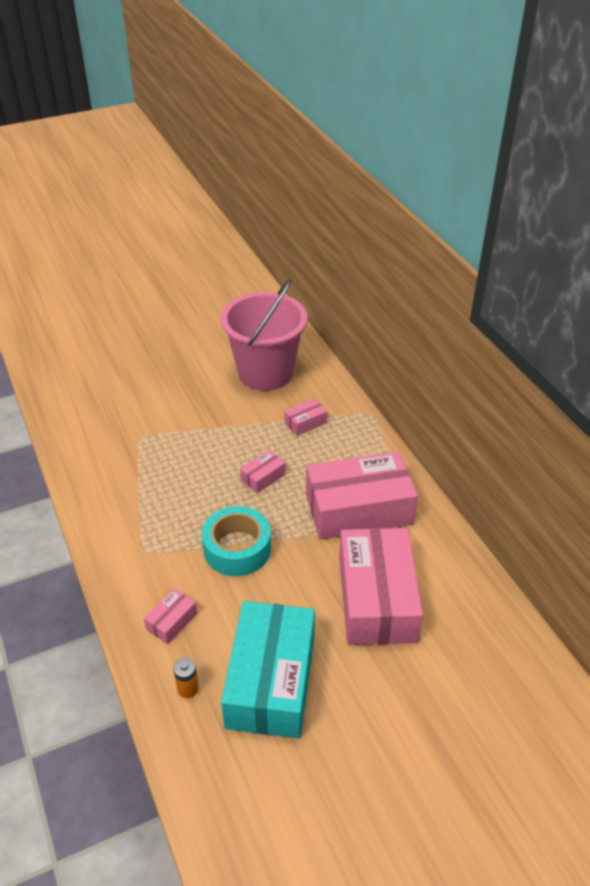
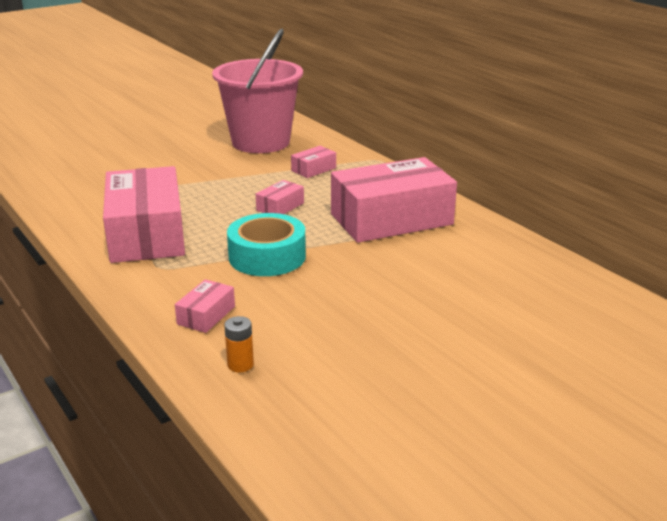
camera: 10 degrees left, 15 degrees down
(271, 681) = (338, 348): turquoise box -> none
(377, 599) = (436, 277): pink box -> pink box (146, 234)

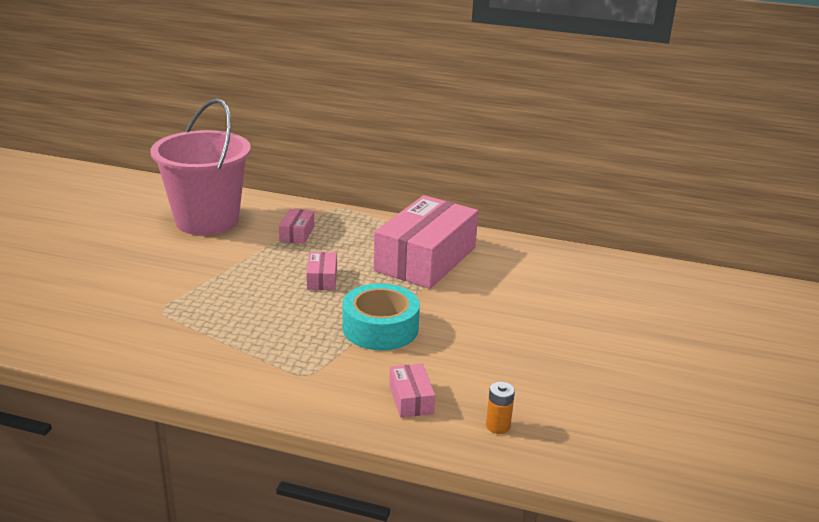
camera: 40 degrees left, 0 degrees up
(146, 234) = (241, 348): pink box -> none

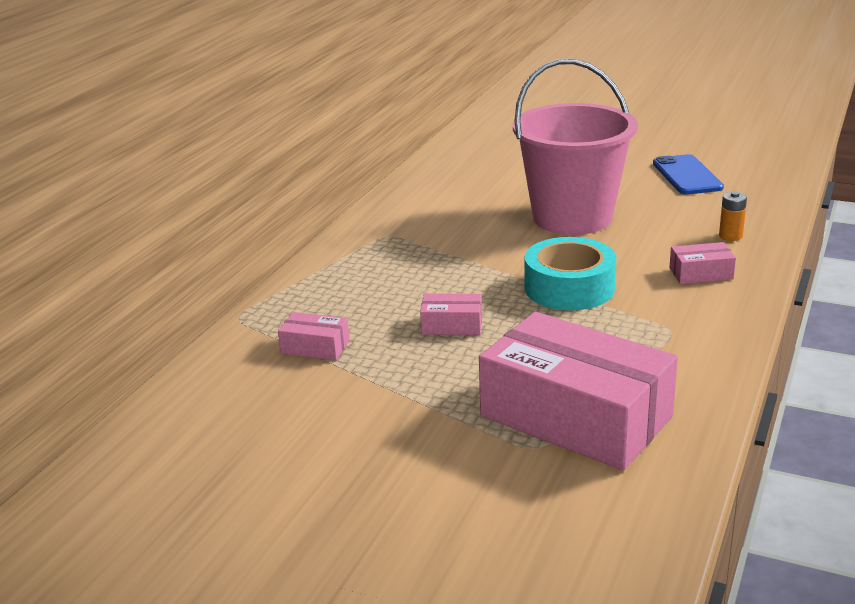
camera: 80 degrees left, 0 degrees up
(207, 220) = (244, 430): pink bucket -> pink bucket (572, 217)
(425, 259) = (408, 259): pink box -> pink box (575, 416)
(655, 411) = (687, 175): none -> blue phone

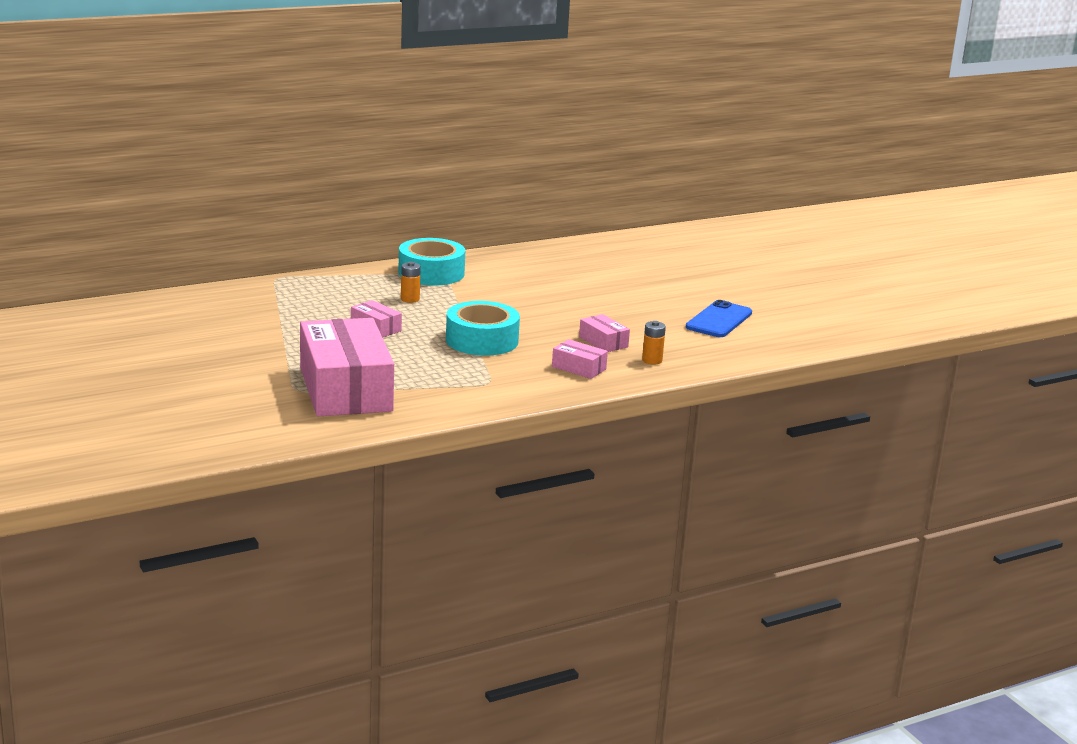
camera: 35 degrees right, 5 degrees down
(315, 347) = (286, 306): pink box -> pink box (603, 342)
(378, 239) = (431, 273): none -> turquoise tape
(416, 276) = (410, 299): none -> orange battery
(572, 217) = (576, 310): pink bucket -> none

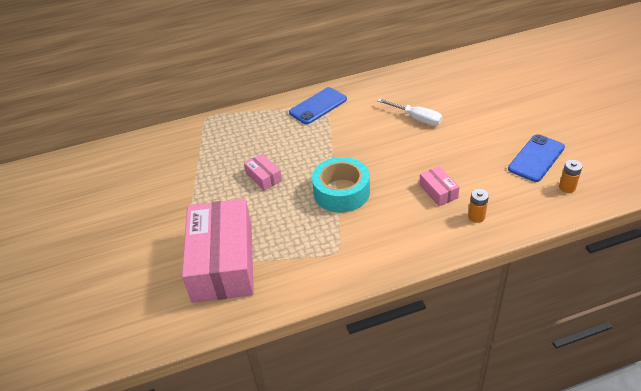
camera: 15 degrees right, 20 degrees up
(410, 299) = (296, 139): orange battery -> orange battery (567, 187)
(431, 273) = (318, 106): turquoise tape -> blue phone
(566, 287) = (416, 118): none -> white screwdriver
(579, 368) = (414, 229): pink box -> none

